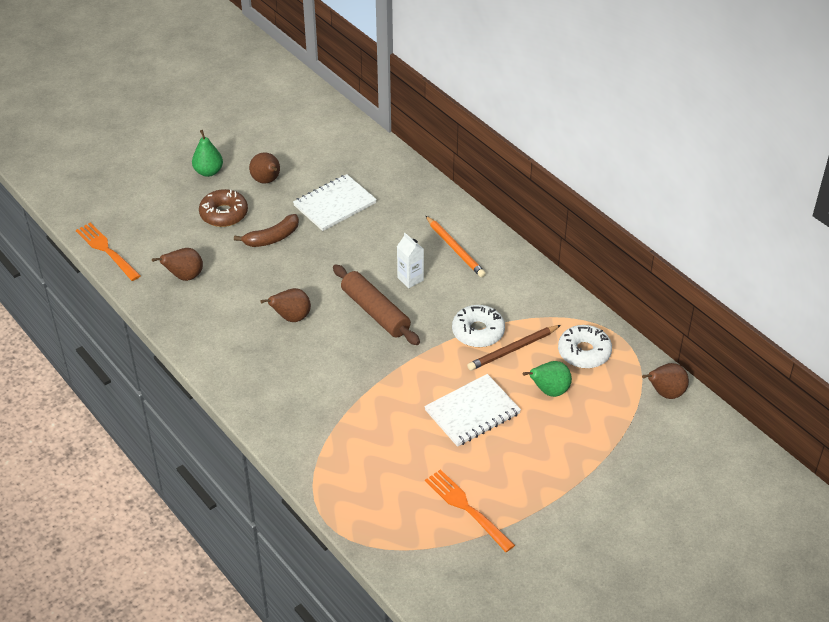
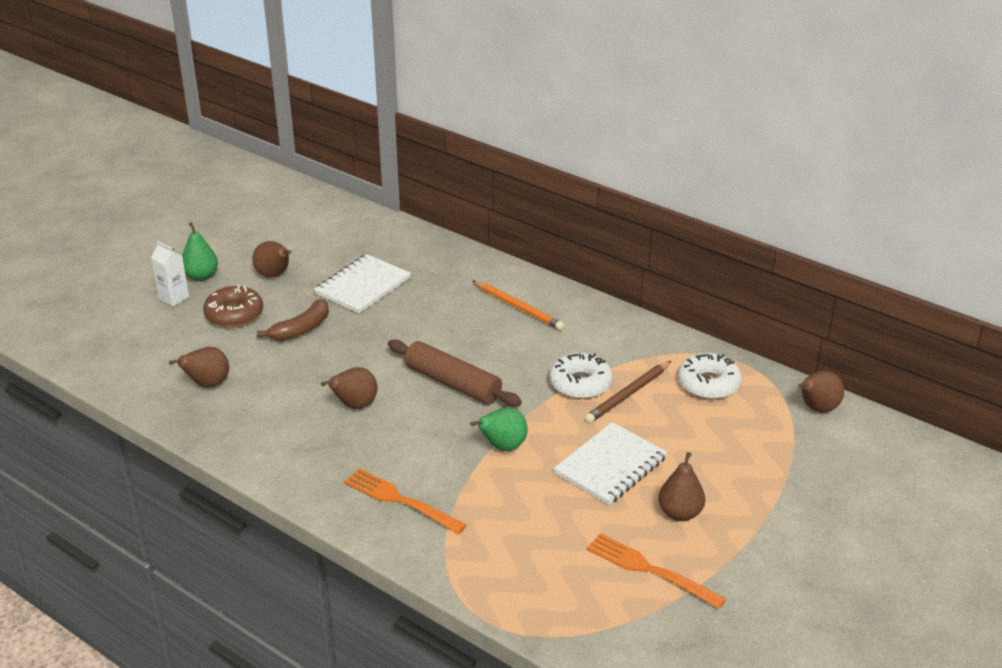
camera: 15 degrees left, 10 degrees down
(106, 250) = (99, 372): orange fork -> orange fork (400, 500)
(410, 279) = (480, 344): white carton -> white carton (174, 298)
(510, 465) = (680, 513): none -> brown pear
(549, 391) = (688, 429): green pear -> green pear (502, 447)

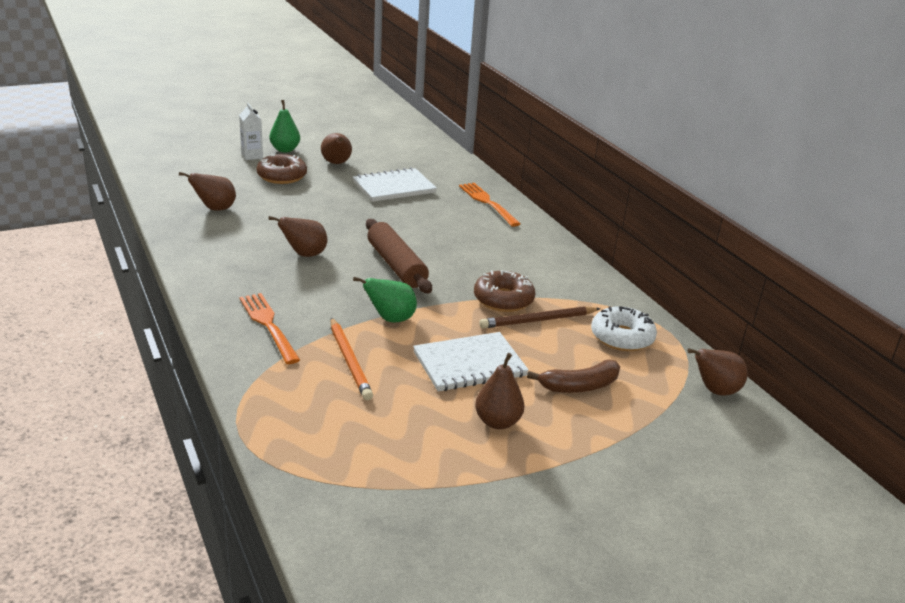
camera: 25 degrees right, 5 degrees down
(301, 329) = (319, 198): brown banana -> brown banana (579, 386)
(518, 307) = (503, 235): orange pencil -> orange pencil (349, 361)
(580, 384) = (503, 299): white donut -> brown donut
(650, 570) = (424, 454): orange fork -> orange fork (487, 203)

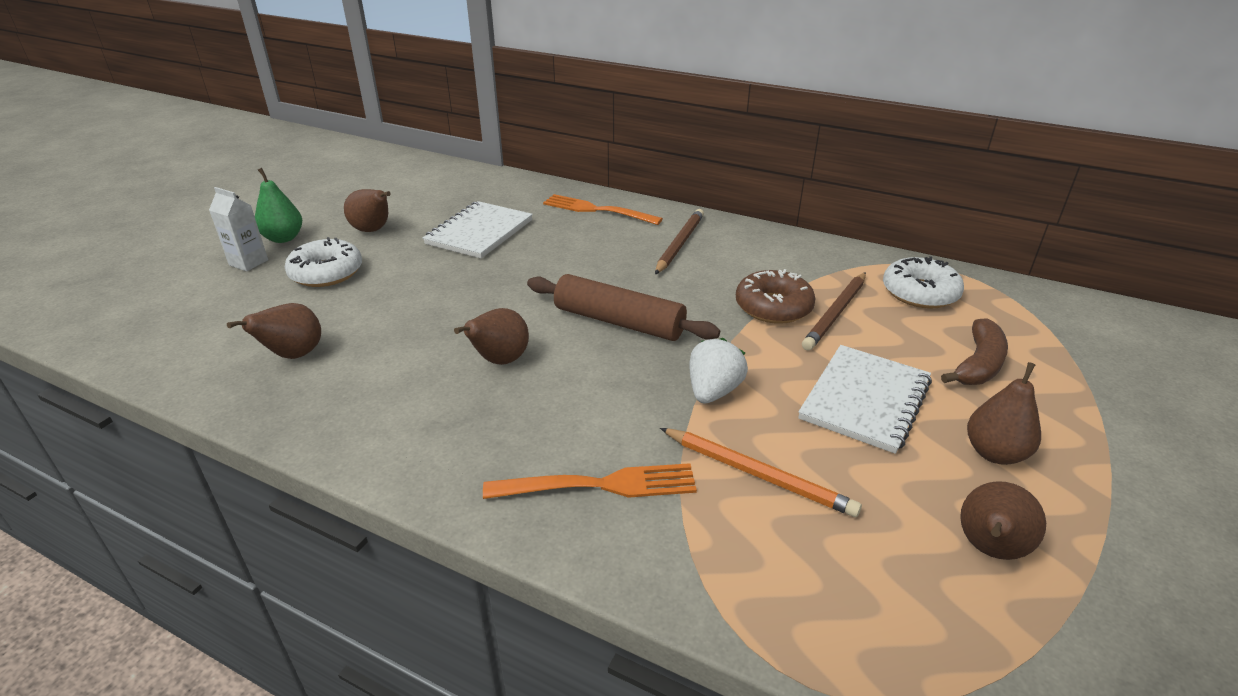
camera: 35 degrees left, 5 degrees up
(268, 325) = (599, 485): orange fork -> orange fork turned 150 degrees clockwise
(282, 176) = (326, 273): brown donut -> white donut
(390, 319) = (713, 391): green pear -> white strawberry
(507, 243) = (679, 244): none -> brown pencil
(715, 391) = (1058, 306): brown pear -> brown pear (988, 549)

